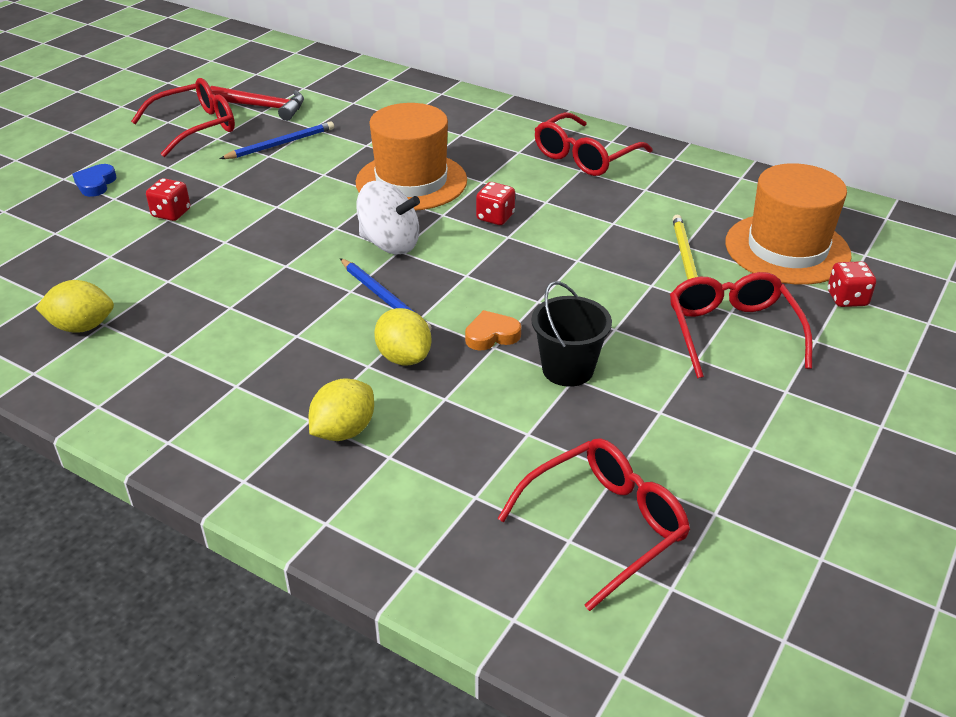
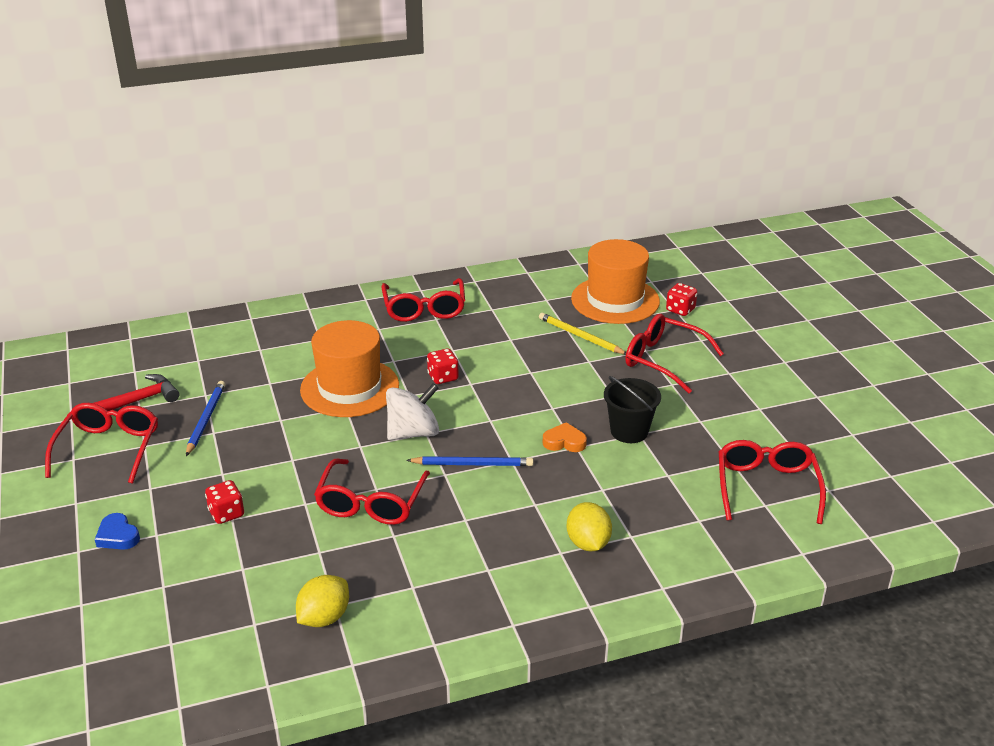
camera: 50 degrees left, 5 degrees down
(262, 272) = (371, 503): none -> red glasses
(404, 357) = (544, 486): yellow lemon -> none
(491, 335) = (564, 442): orange heart -> orange heart turned 75 degrees clockwise

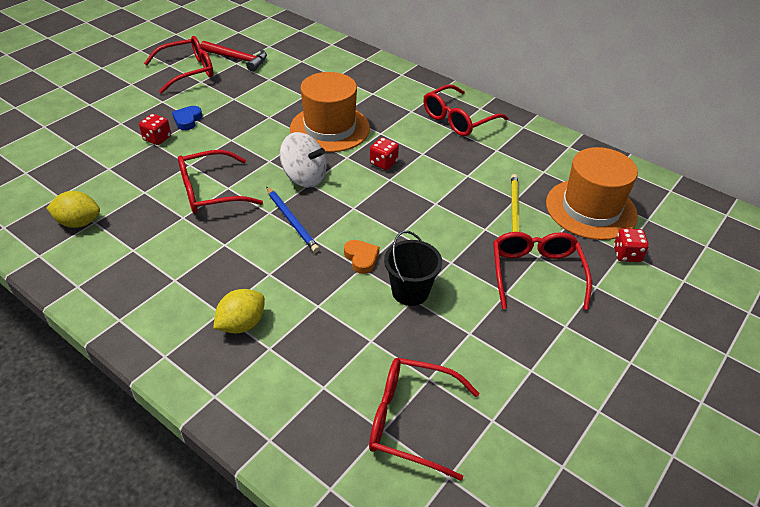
camera: 55 degrees right, 10 degrees up
(118, 536) = (110, 110): blue heart -> blue heart (187, 120)
(206, 419) = (244, 90): blue pencil -> none
(766, 487) = (411, 421): red glasses -> red glasses turned 135 degrees counterclockwise

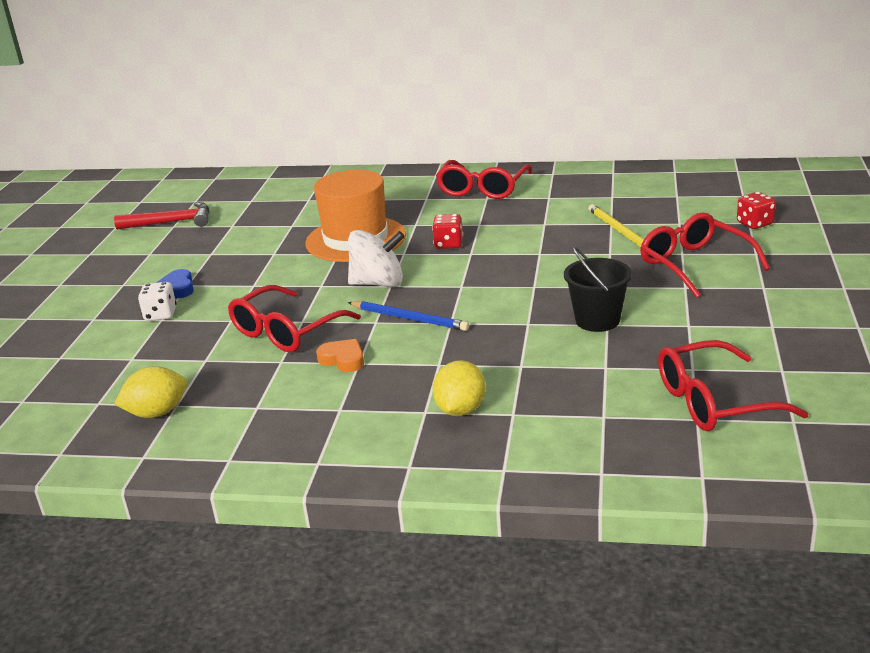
camera: 25 degrees left, 15 degrees down
(157, 139) = (160, 315): red dice -> white dice
(188, 71) = (121, 251): red glasses -> none
(361, 258) = (519, 317): orange heart -> orange heart (343, 359)
(591, 209) = (686, 206): orange hat -> none

